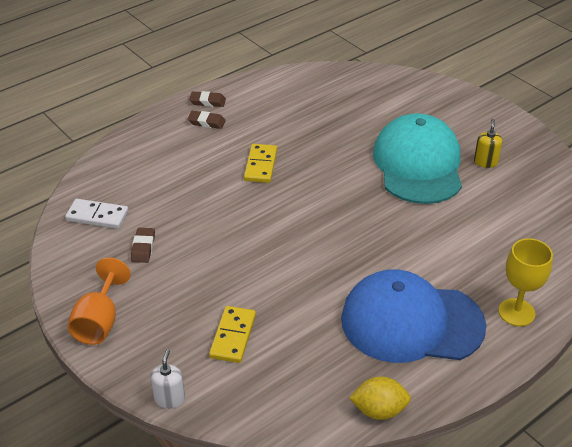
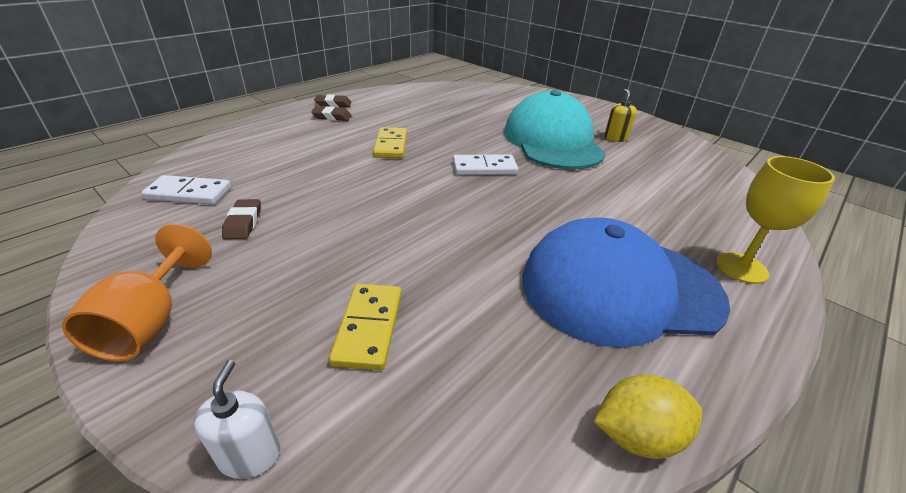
camera: 10 degrees left, 5 degrees down
(342, 198) = (484, 168): none -> white domino

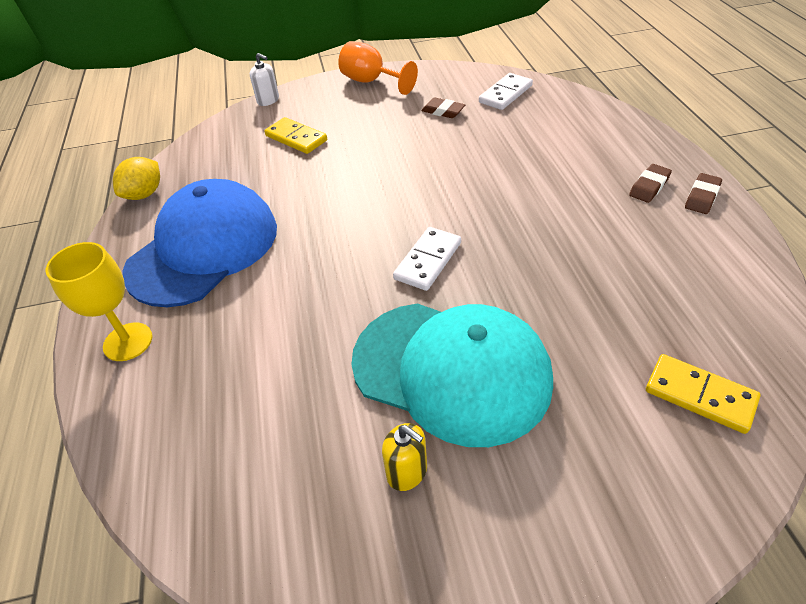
camera: 130 degrees right, 10 degrees up
(391, 145) = (533, 210): yellow domino -> yellow domino (699, 395)

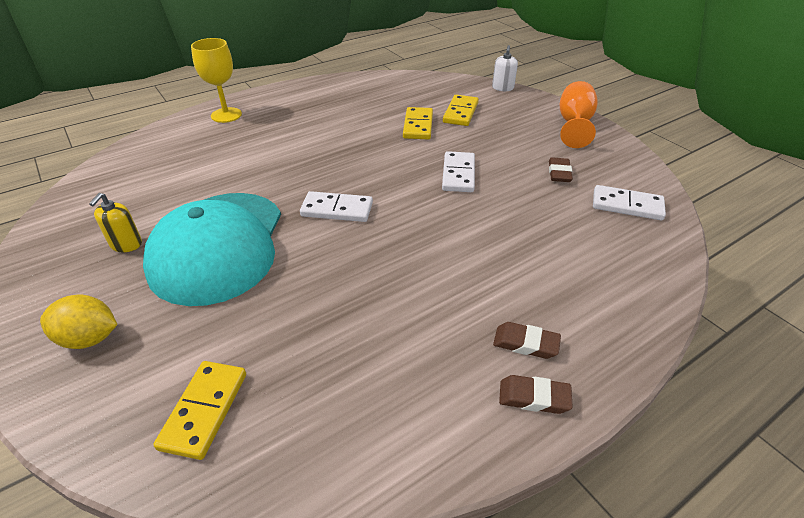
camera: 65 degrees right, 5 degrees down
(144, 194) = (360, 78): yellow lemon -> yellow lemon (89, 338)
(203, 248) = (315, 114): blue cap -> none
(300, 172) = (418, 126): none -> yellow domino
(411, 166) = (458, 174): none -> white domino

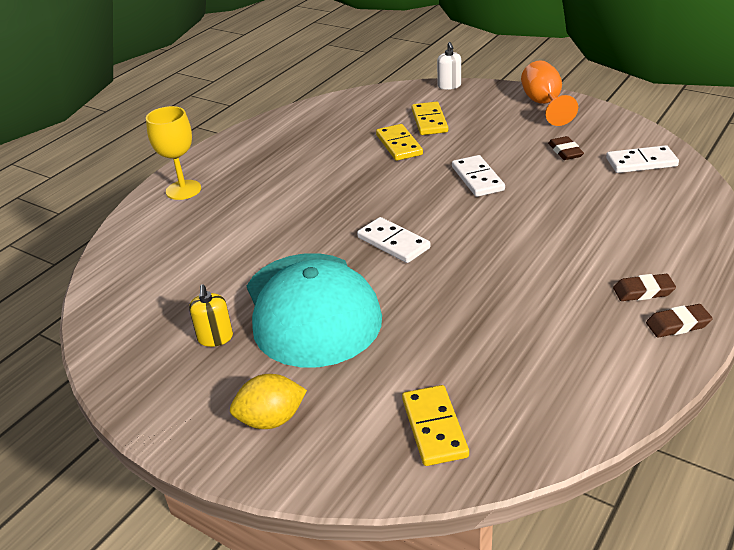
camera: 20 degrees left, 5 degrees down
(337, 209) = (393, 243): white domino -> white domino turned 60 degrees clockwise

